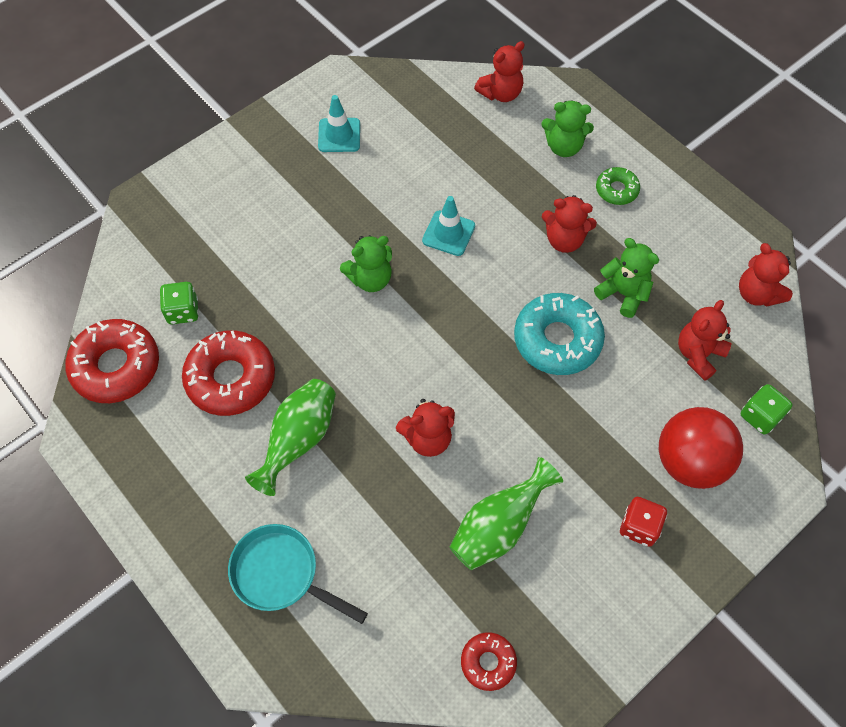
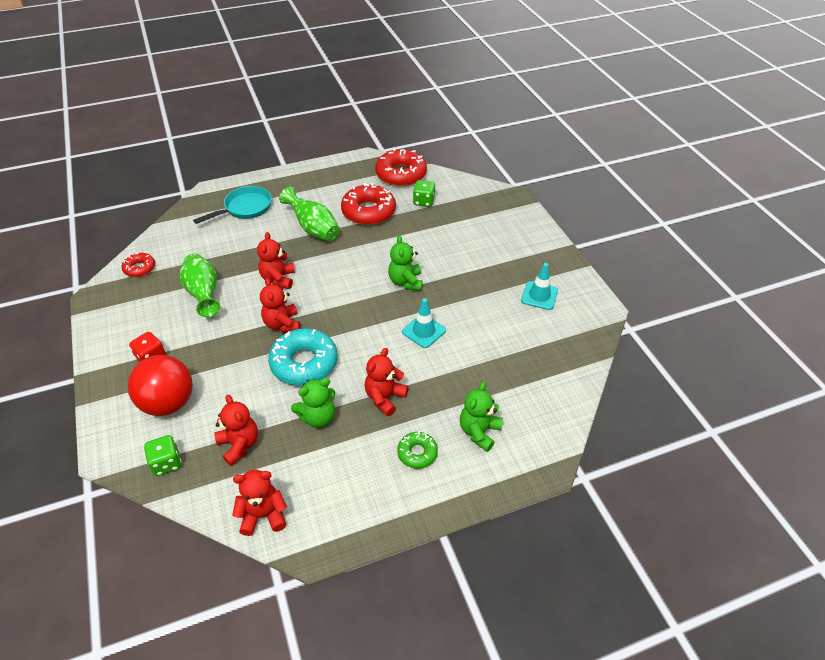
camera: 110 degrees right, 15 degrees down
(500, 93) = (555, 407): red teddy bear -> red teddy bear (282, 324)

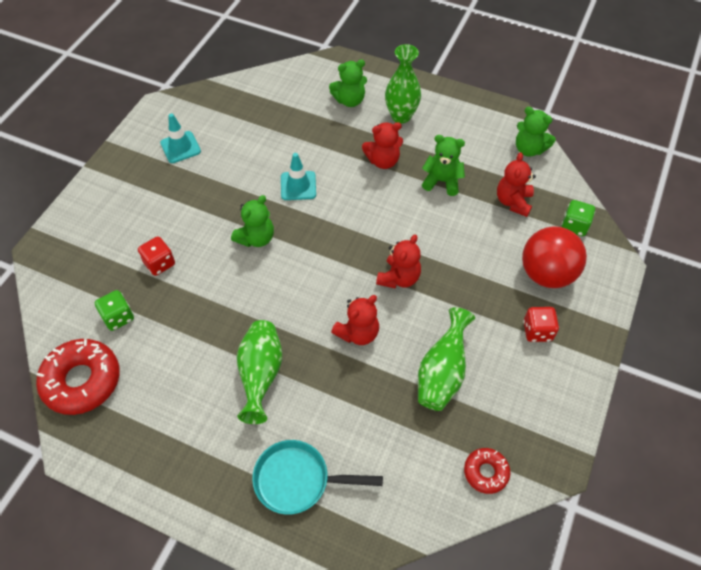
camera: 135 degrees left, 10 degrees up
(263, 515) = (529, 149): red teddy bear -> green teddy bear
(304, 363) = (414, 229): turquoise donut -> none
(368, 211) = (183, 351): red donut -> none
(417, 453) = (401, 116): green donut -> green vase
(441, 233) = (159, 263): none -> red dice

